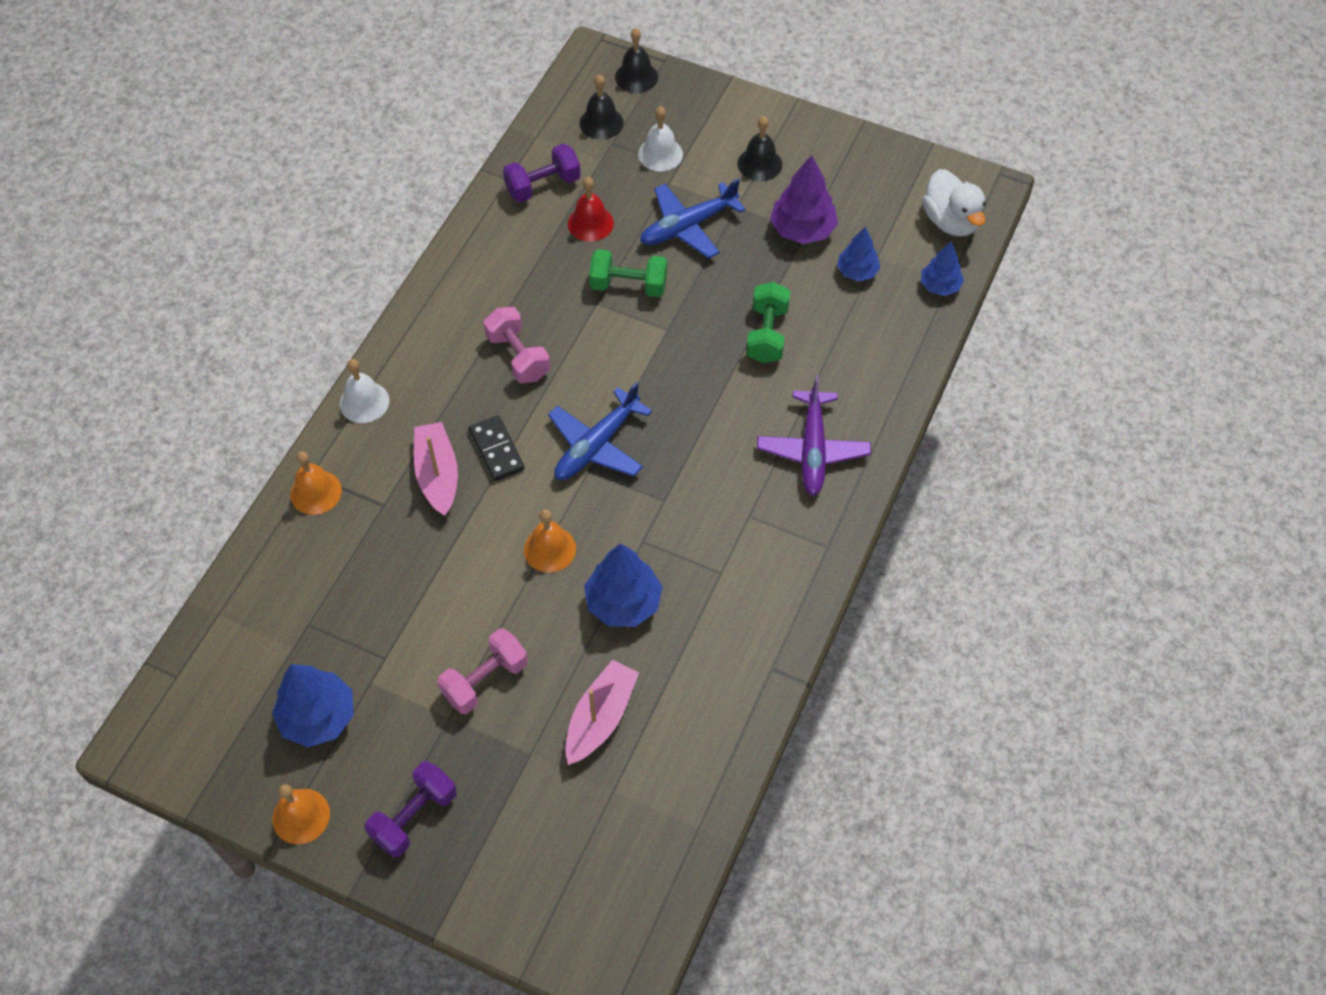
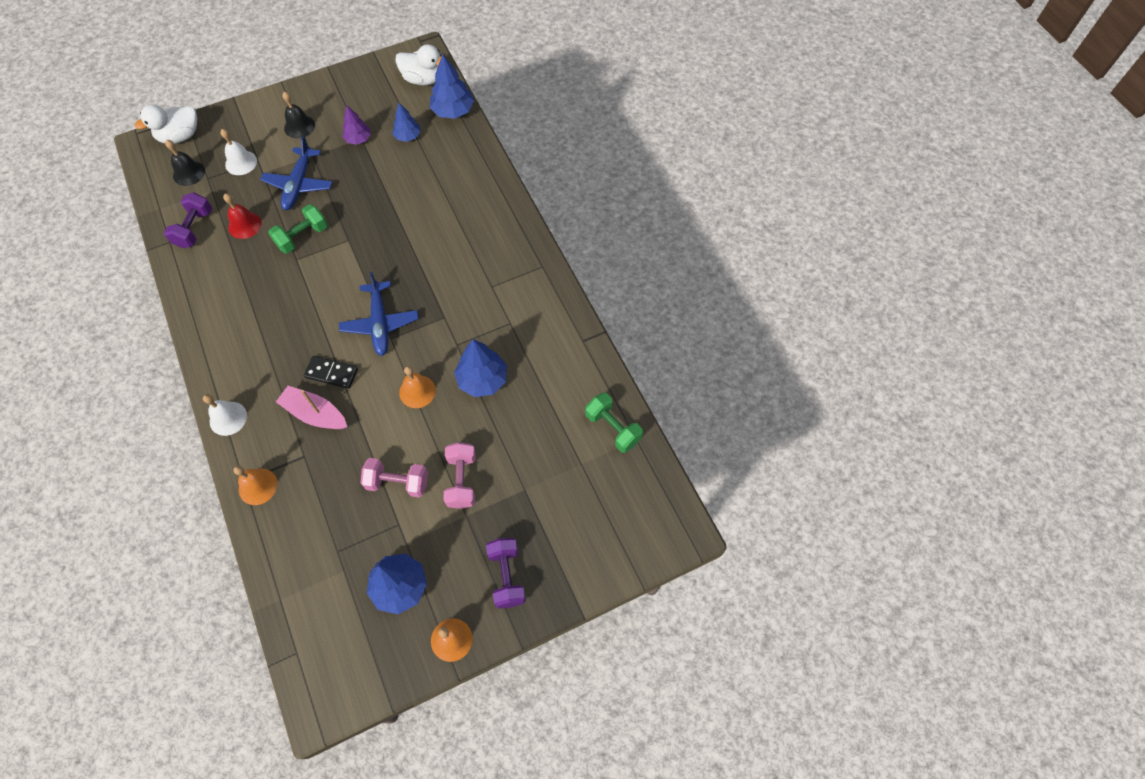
camera: 50 degrees left, 5 degrees up
(518, 356) = (286, 320): pink dumbbell -> pink dumbbell (398, 482)
(600, 718) = (536, 439): pink boat -> none
(636, 77) = (180, 136): black bell -> white duck
(767, 334) = (400, 200): green dumbbell -> green dumbbell (613, 428)
(802, 229) = (358, 139): purple tree -> purple tree, size x0.63
(812, 449) = (484, 231): purple plane -> none
(940, 286) = (453, 111): blue tree -> blue tree, size x1.59

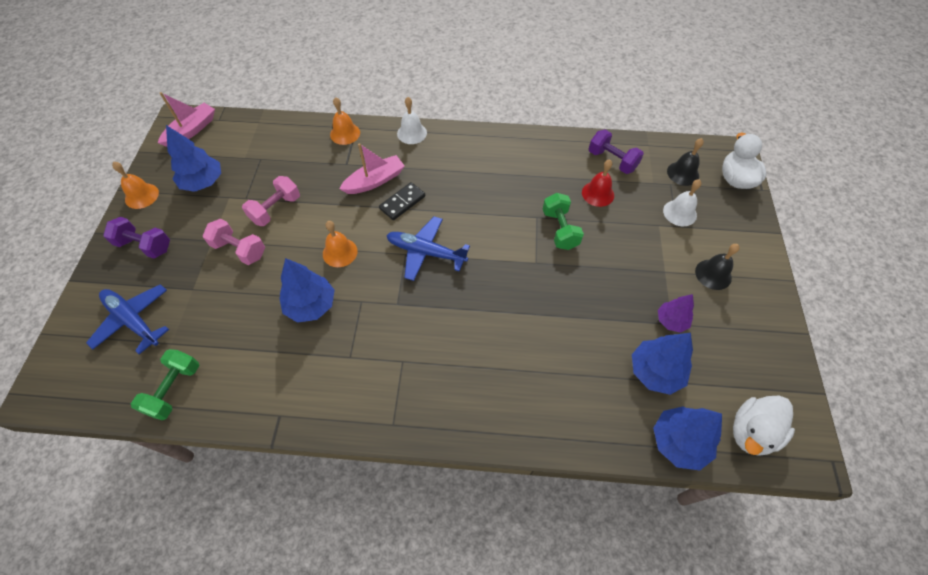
camera: 120 degrees right, 5 degrees down
(299, 184) = (629, 248): blue plane -> blue plane (133, 320)
(329, 671) = (191, 130): none -> pink boat
(408, 136) = (655, 372): blue tree -> blue tree, size x1.59
(613, 428) = (174, 389): green dumbbell -> green dumbbell turned 60 degrees counterclockwise

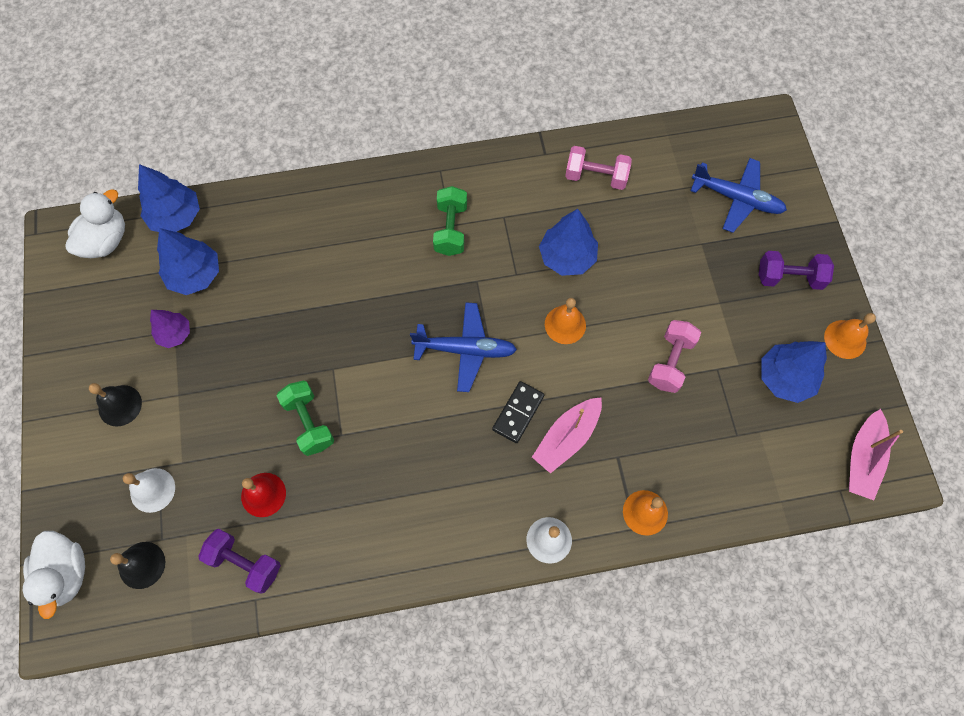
camera: 165 degrees right, 10 degrees up
(174, 389) = (652, 151): green dumbbell -> green dumbbell (451, 229)
(239, 250) = (680, 299): pink dumbbell -> pink dumbbell (596, 177)

